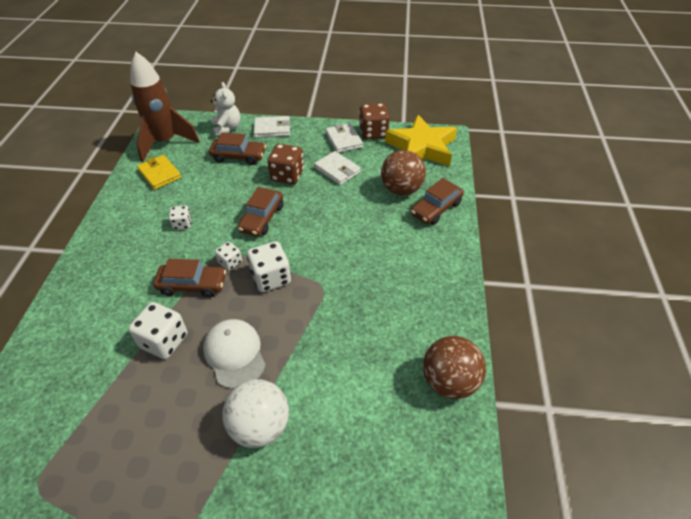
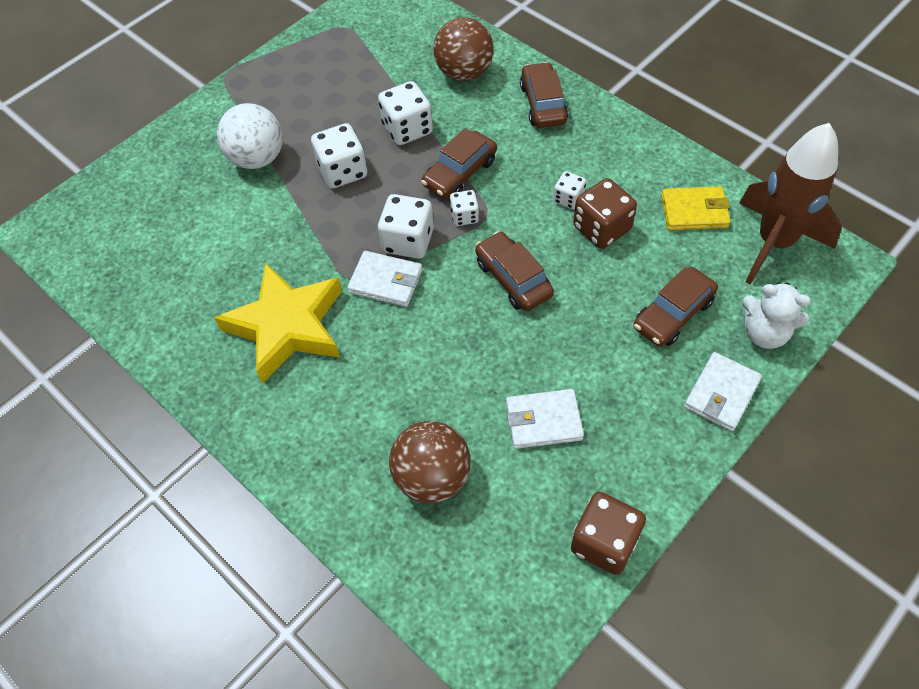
camera: 130 degrees right, 10 degrees up
(234, 354) = (342, 171): white cap -> white dice
(287, 175) = (580, 350): brown dice -> brown dice (601, 228)
(343, 140) = (615, 480): white wallet -> white wallet (386, 281)
(421, 147) = (504, 590): yellow star -> yellow star (287, 326)
(436, 209) = (356, 492): brown car -> brown car (543, 104)
(449, 381) = (146, 314): brown ball -> brown ball (464, 73)

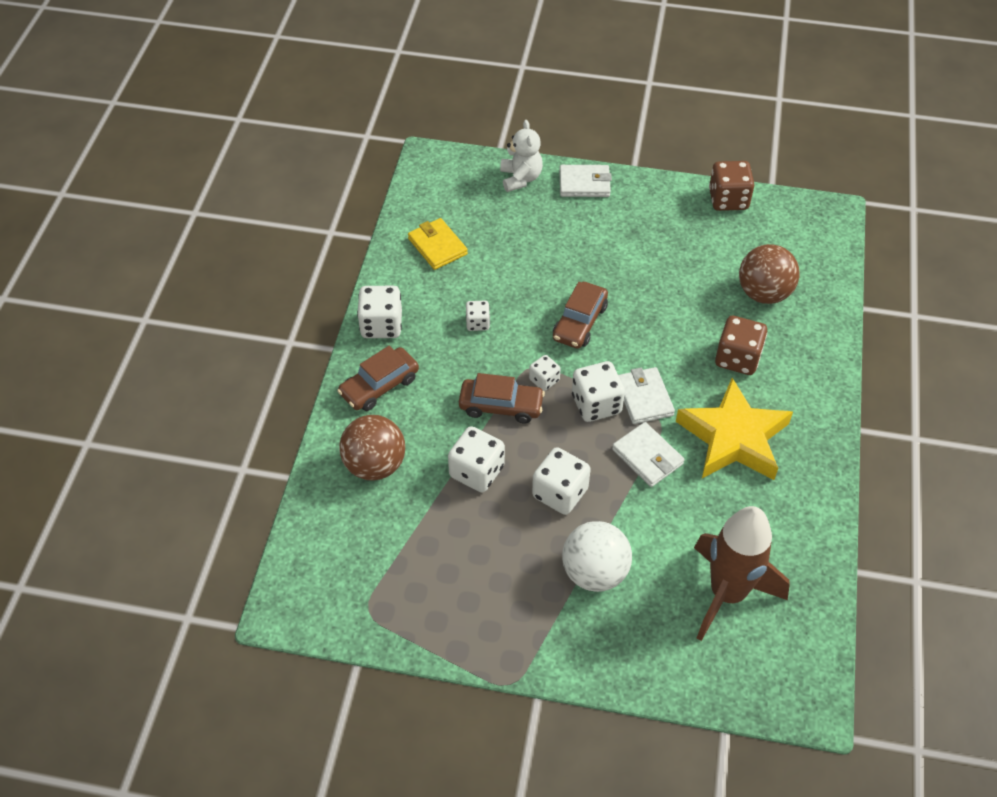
camera: 125 degrees left, 5 degrees down
(543, 421) = (677, 257): white wallet -> white wallet (647, 457)
(601, 228) = (493, 291): brown dice -> brown dice (737, 358)
(613, 130) = (381, 325): none -> white dice
(673, 314) = (541, 226): brown car -> none
(774, 243) = (437, 196): brown rocket -> brown rocket (727, 593)

